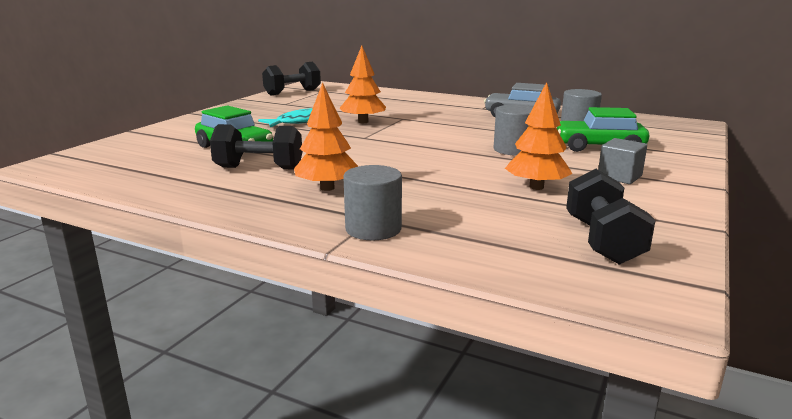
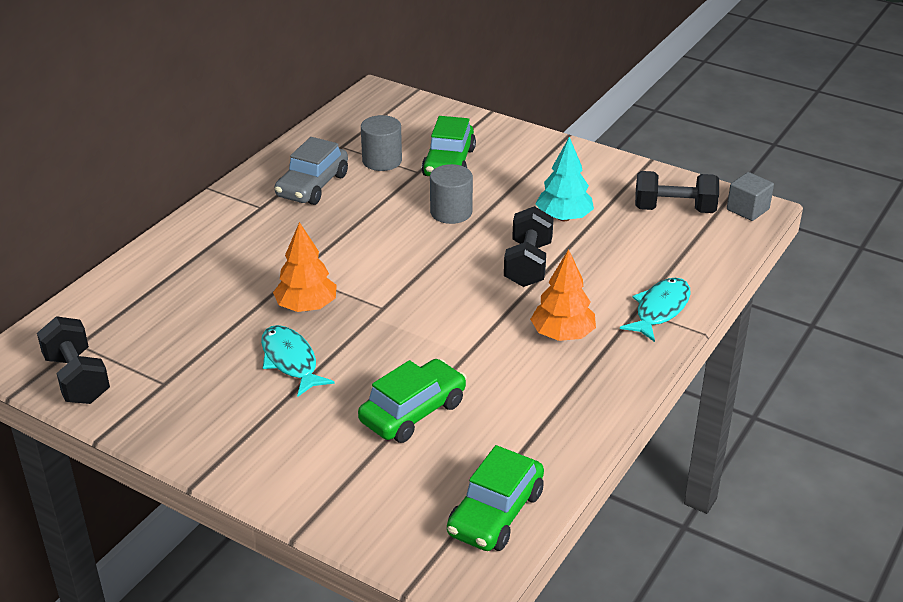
camera: 85 degrees left, 15 degrees up
(104, 171) = (495, 513): none -> green car
(259, 168) = (496, 385): black dumbbell -> black dumbbell (528, 264)
(373, 229) = (660, 310): grey cylinder -> turquoise fish
(536, 187) = (564, 218): orange tree -> turquoise tree
(619, 177) = (539, 172): grey cube -> grey cube (747, 209)

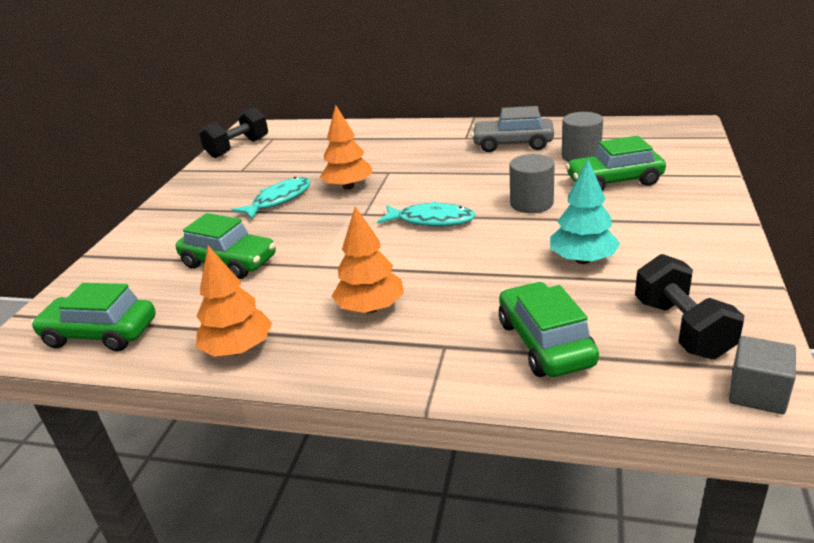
camera: 75 degrees right, 5 degrees down
(528, 264) = (478, 260): black dumbbell -> none
(579, 418) = (238, 349): none -> orange tree
(659, 265) = (545, 343): none -> green car
(660, 310) = (454, 362): turquoise fish -> turquoise fish (431, 220)

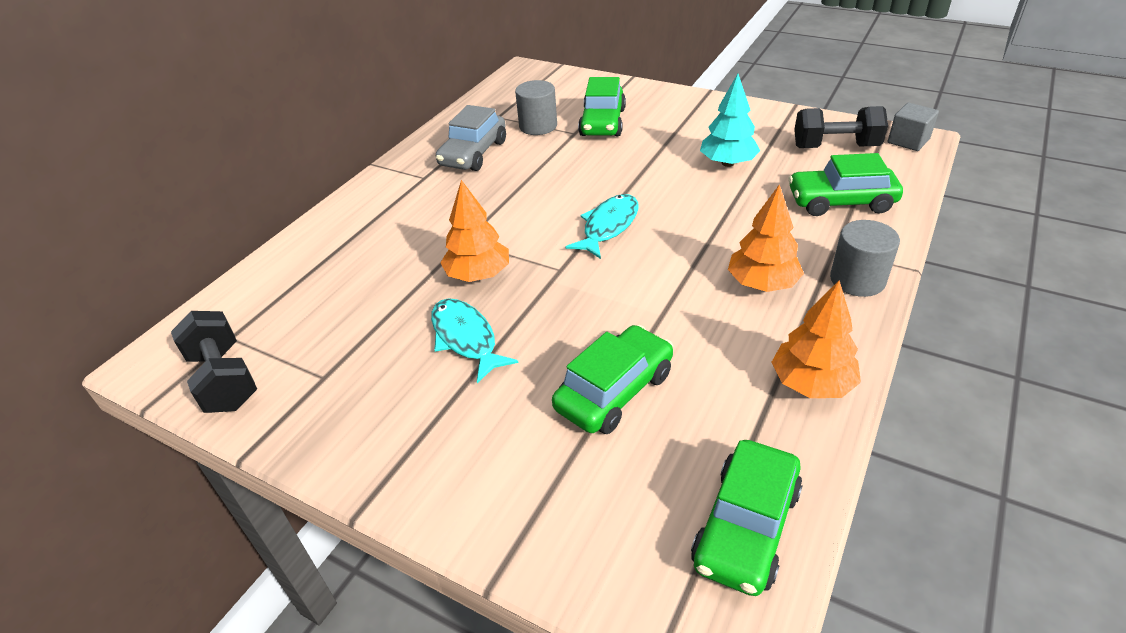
camera: 75 degrees left, 10 degrees up
(531, 203) = (614, 167): grey cylinder -> grey cylinder (857, 280)

